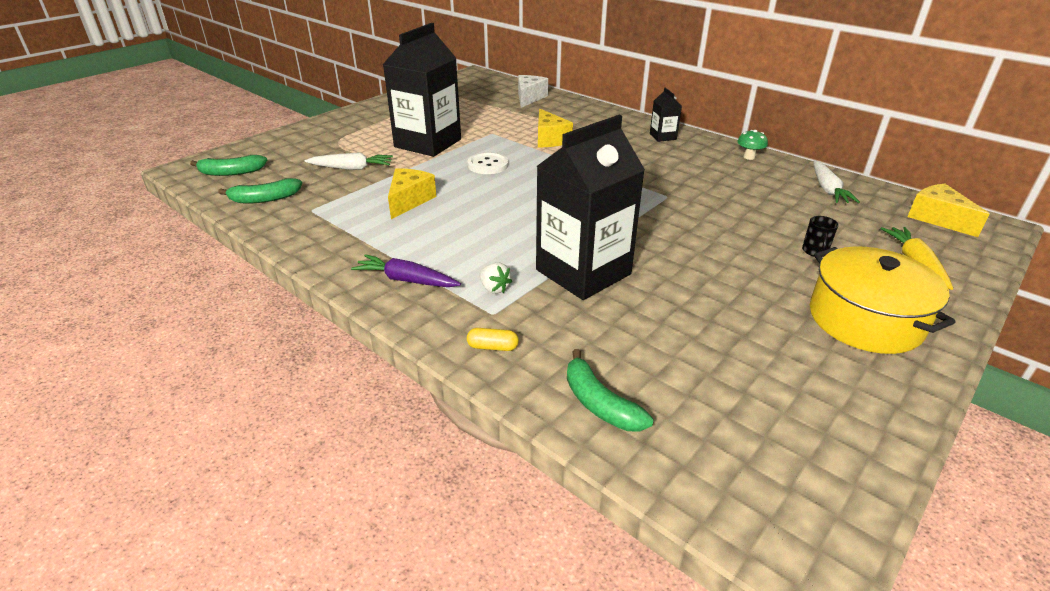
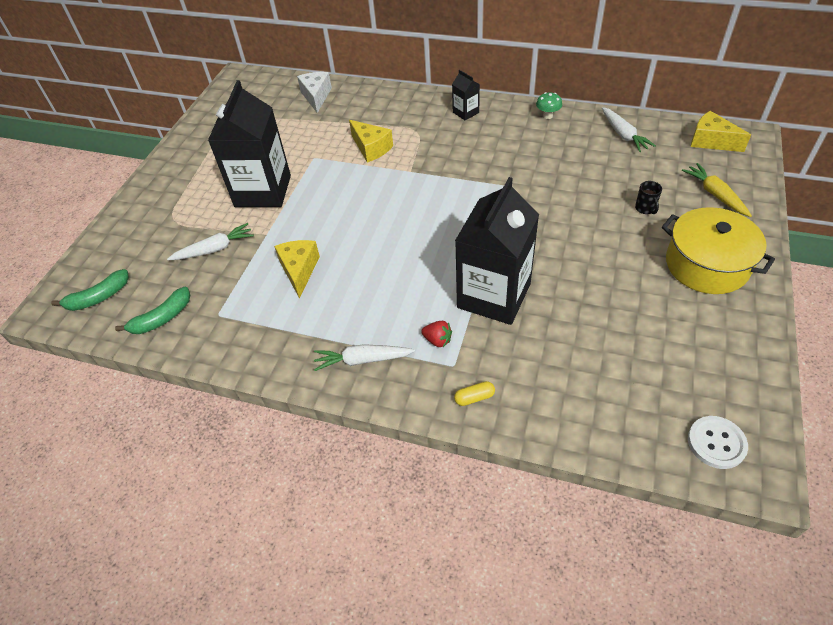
camera: 20 degrees left, 15 degrees up
(406, 280) = (362, 360): purple carrot -> white carrot
(488, 165) = (338, 201): white button -> white button (716, 443)
(494, 288) = (437, 340): white strawberry -> red strawberry
(600, 404) = (578, 415): green banana -> none

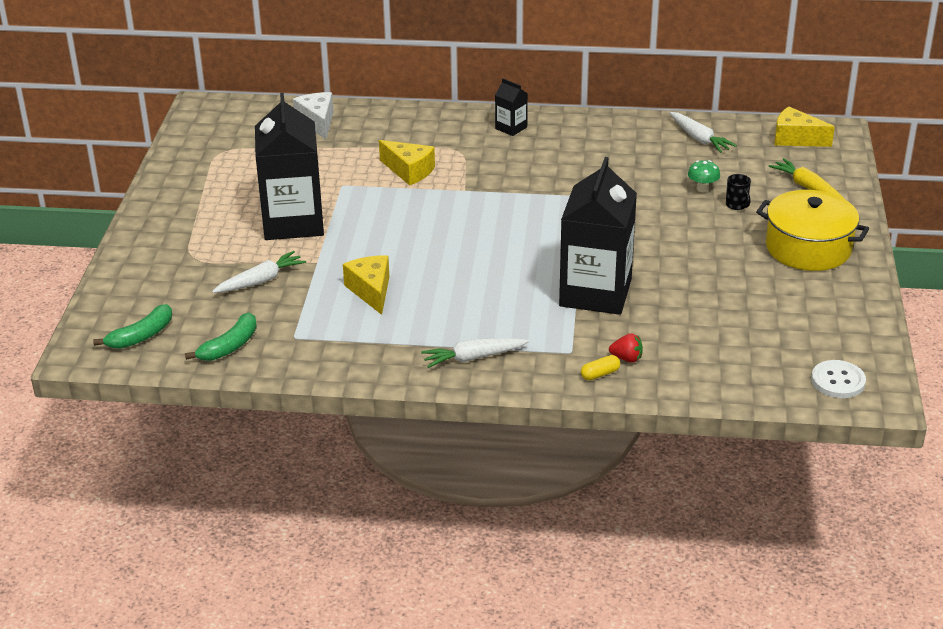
camera: 15 degrees left, 15 degrees down
(437, 340) = (547, 334): red strawberry -> red strawberry (626, 358)
(547, 116) = (609, 125): green mushroom -> green mushroom (702, 189)

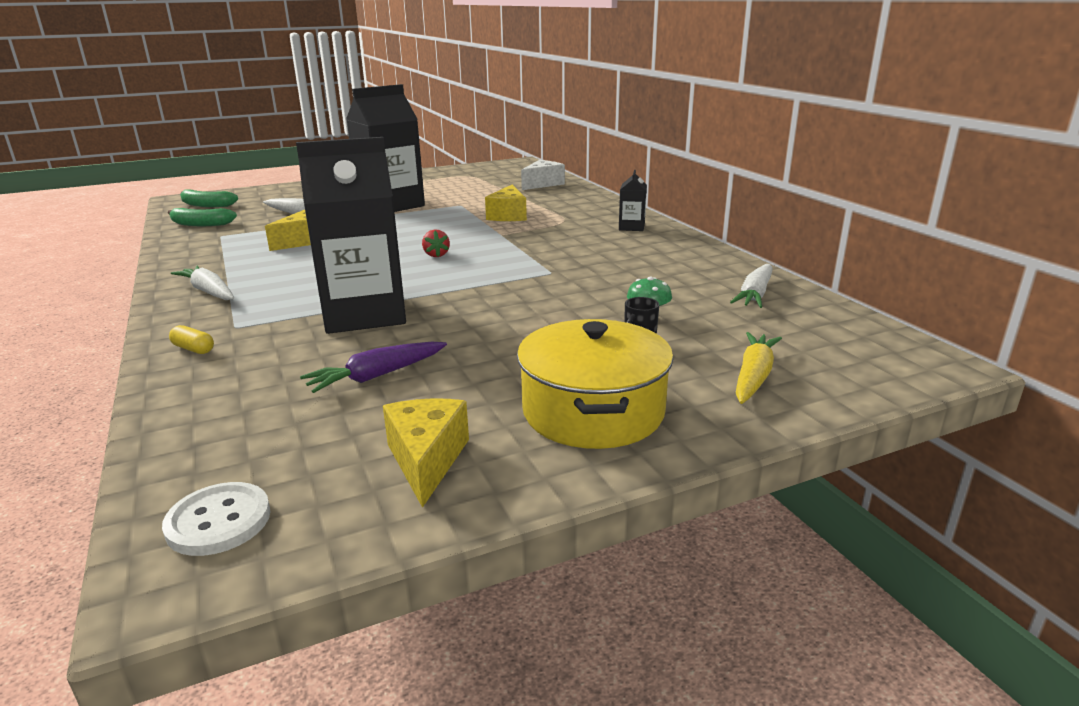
camera: 60 degrees right, 10 degrees down
(626, 358) = (232, 355): red strawberry -> red strawberry (436, 255)
(708, 307) = (376, 376): none -> purple carrot
(795, 139) = (862, 343): yellow cheese -> yellow cheese (426, 460)

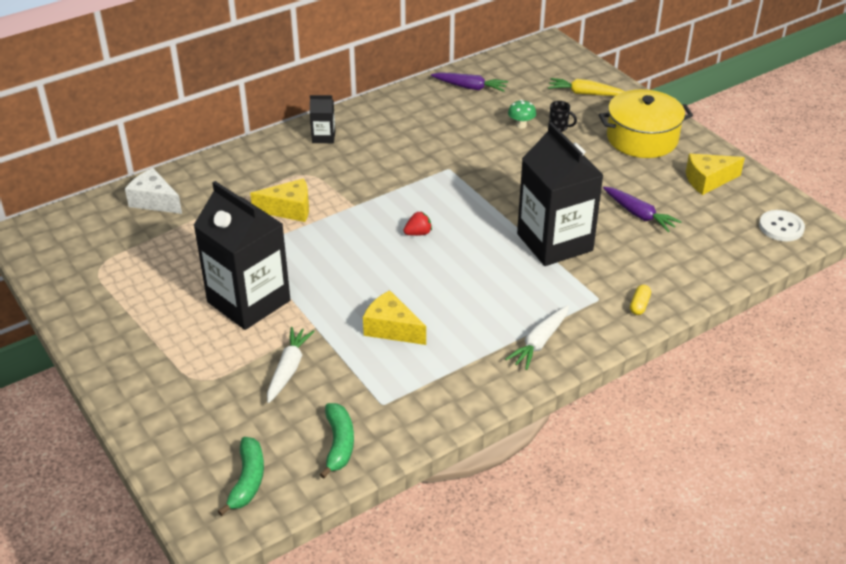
camera: 100 degrees left, 15 degrees up
(755, 295) = (470, 87): white carrot -> purple carrot

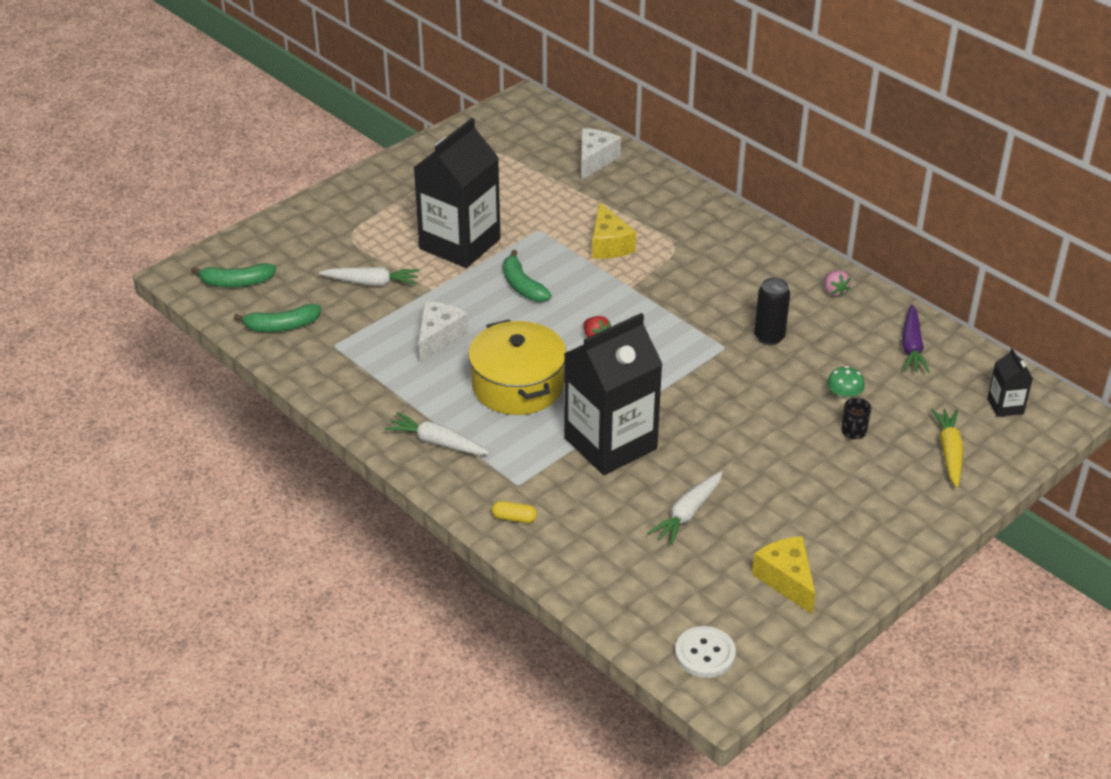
camera: 80 degrees right, 0 degrees up
(323, 137) = (750, 247): black carton -> black carton (1005, 406)
(331, 267) = (522, 286): none -> green banana
(391, 329) = (438, 338): yellow cheese -> white cheese
(395, 108) = (834, 291): none -> pink strawberry
(442, 146) = (769, 337): none -> black can
(639, 214) = (688, 514): purple carrot -> white carrot
(642, 138) = (862, 512): yellow pot -> yellow pot (518, 385)

